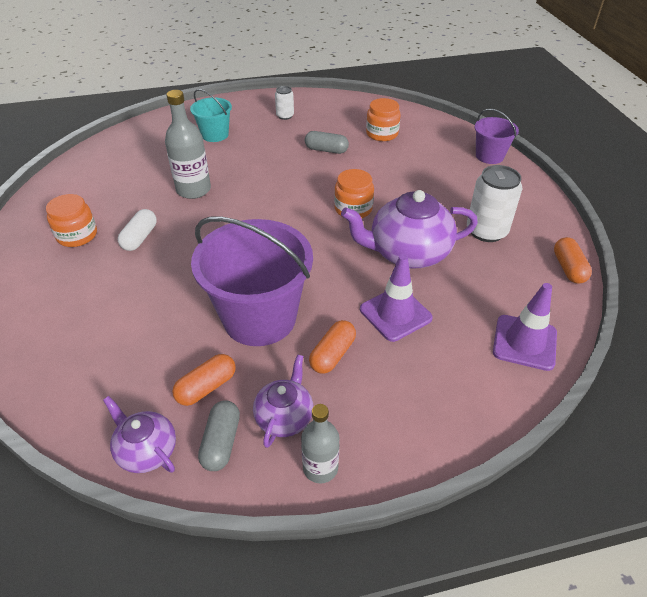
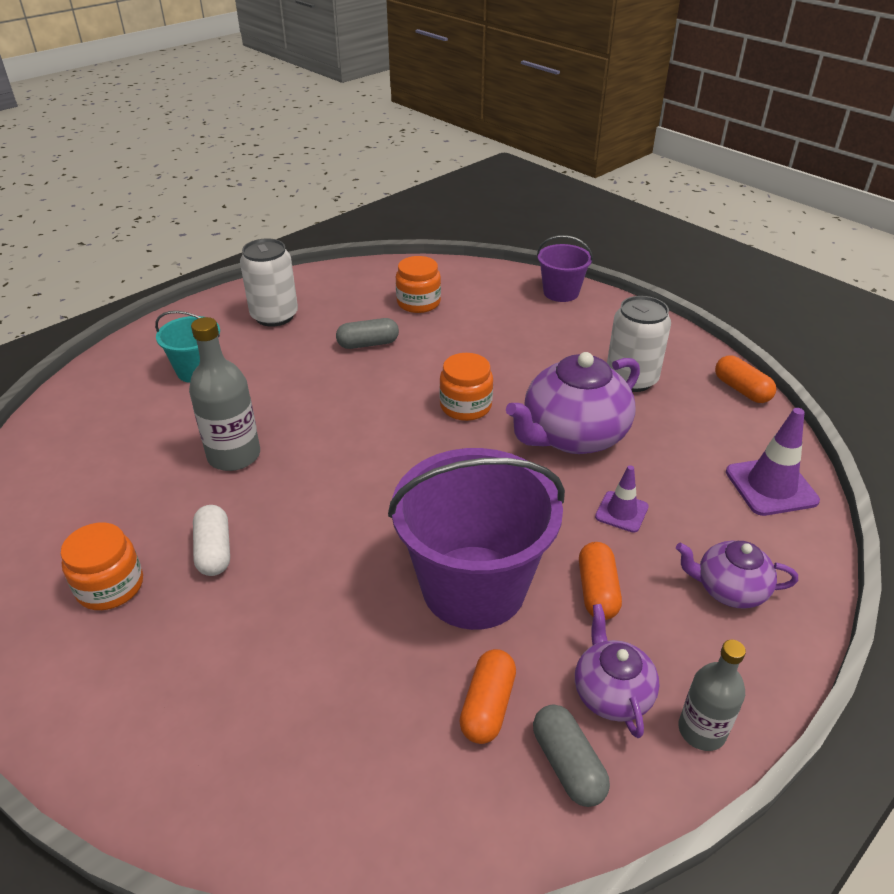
camera: 30 degrees left, 5 degrees down
(147, 451) = (487, 829): purple teapot -> purple teapot (729, 589)
(285, 116) = (274, 316): white can -> white can, size x1.84
(395, 314) = (621, 512): purple traffic cone -> purple traffic cone, size x0.61

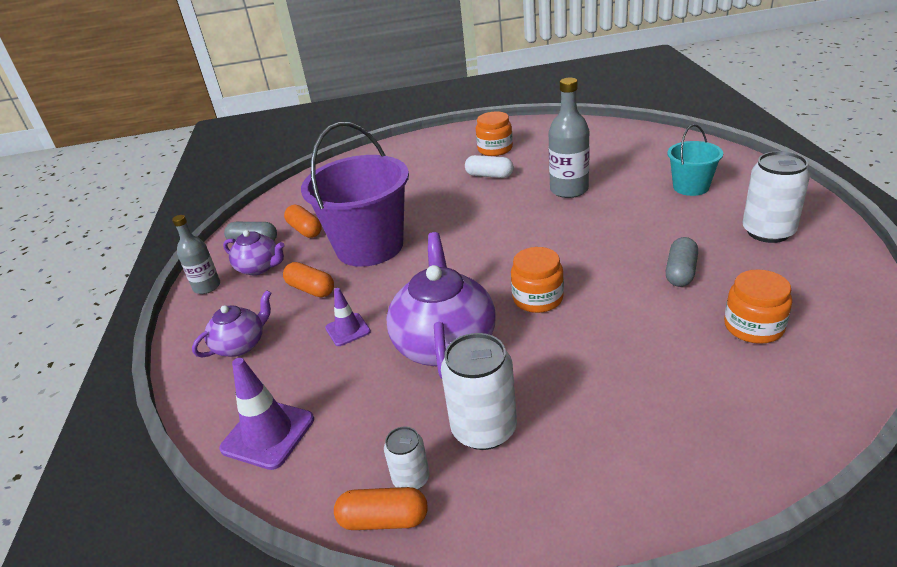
camera: 130 degrees right, 5 degrees down
(561, 292) = (721, 469): purple bucket -> none
(704, 392) = (411, 478): none -> white can

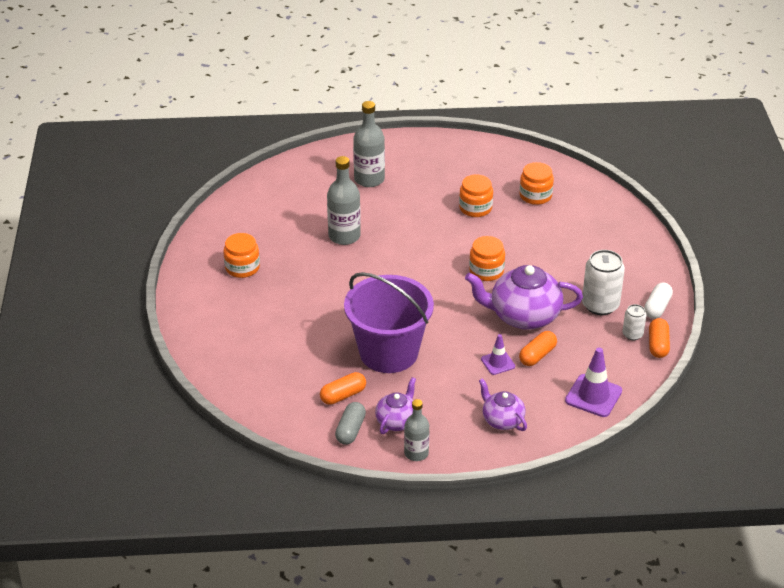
camera: 90 degrees left, 5 degrees up
(311, 289) = (440, 385): orange capsule -> orange capsule (537, 355)
(489, 175) = (295, 276): white capsule -> white capsule (657, 307)
(680, 272) = (475, 208): grey capsule -> orange jar
(691, 187) = (369, 179): turquoise bucket -> grey bottle
(768, 232) = (442, 164): white can -> none

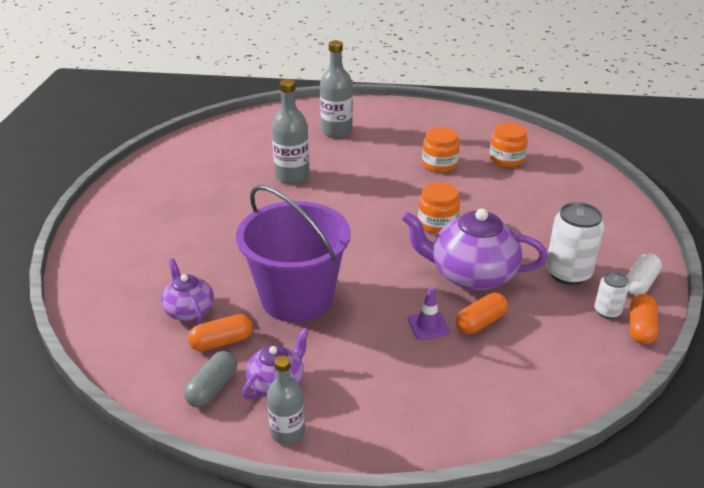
camera: 10 degrees right, 5 degrees down
(242, 268) = (172, 194): orange jar -> none
(502, 420) = (417, 401): purple teapot -> purple teapot (189, 310)
(593, 396) = (548, 383): purple traffic cone -> none

